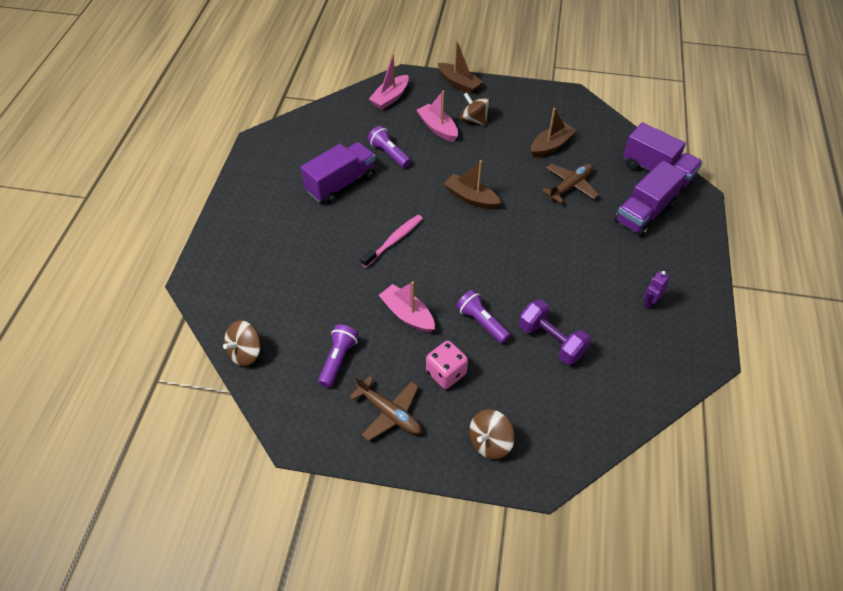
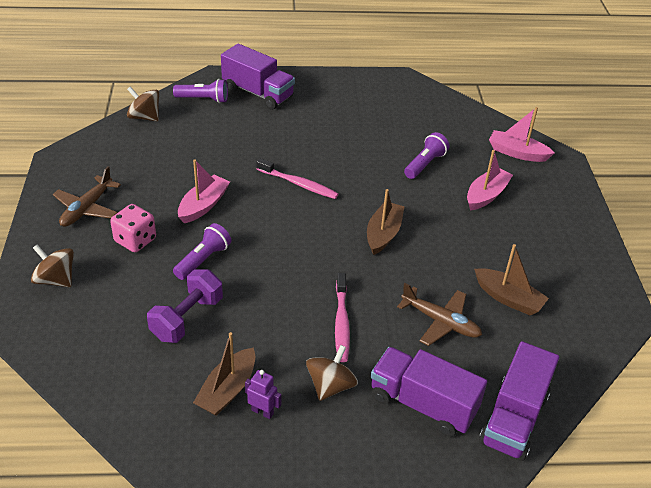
camera: 75 degrees right, 10 degrees down
(338, 360) = (143, 169): purple flashlight -> purple flashlight (203, 99)
(341, 184) = (365, 138): purple truck -> purple truck (258, 93)
(459, 83) = (578, 204): brown boat -> brown boat (227, 390)
(474, 120) = (518, 223): brown spinning top -> brown spinning top (330, 386)
(565, 242) = (341, 322): none -> pink toothbrush

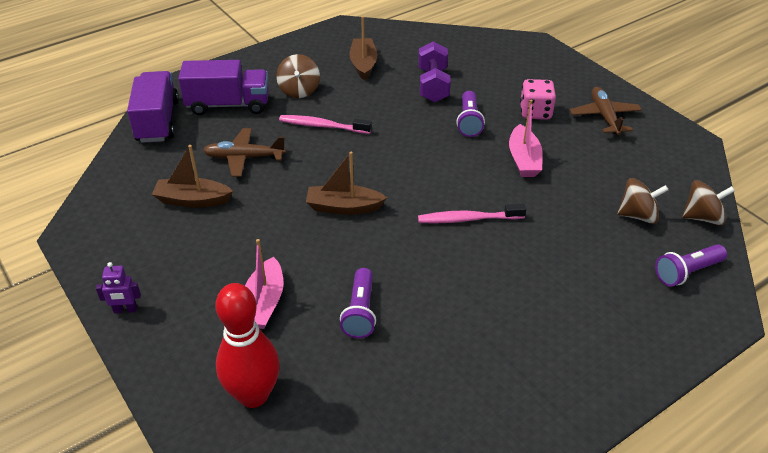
camera: 150 degrees right, 0 degrees up
(56, 279) = (547, 70): brown spinning top -> brown spinning top (637, 215)
(258, 93) = (648, 317): purple truck -> none
(262, 412) = (331, 64): purple robot -> purple robot (125, 310)
(341, 322) = (322, 126): pink toothbrush -> pink toothbrush turned 45 degrees counterclockwise
(383, 234) = (344, 207): brown boat -> brown boat turned 105 degrees clockwise
(517, 153) = (253, 395): pink boat -> red bowling pin

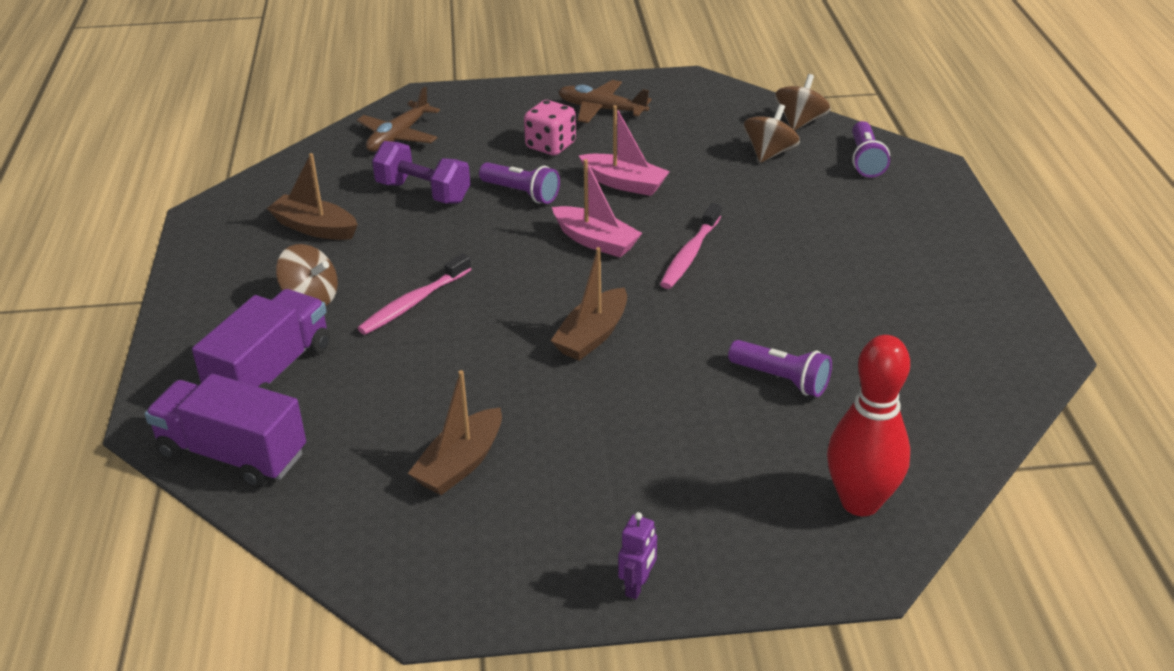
camera: 60 degrees left, 5 degrees down
(244, 158) = (412, 390): brown plane -> brown plane (398, 136)
(264, 303) = (714, 452): pink boat -> pink boat (596, 241)

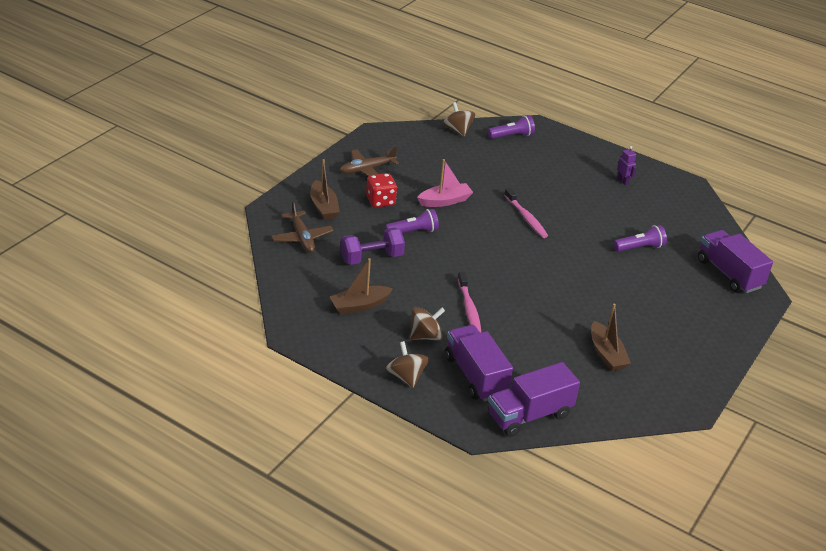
camera: 55 degrees left, 0 degrees up
(550, 146) = (380, 201): pink dice -> red dice
(592, 335) = (556, 274): brown boat -> brown boat (323, 207)
(596, 241) = (483, 234): pink boat -> none
(637, 586) = (724, 348): purple robot -> purple robot (623, 181)
(769, 153) = (473, 153): brown spinning top -> brown spinning top (406, 377)
(860, 502) = (729, 274): red bowling pin -> purple truck
(865, 160) = (511, 136): purple flashlight -> purple flashlight turned 60 degrees counterclockwise

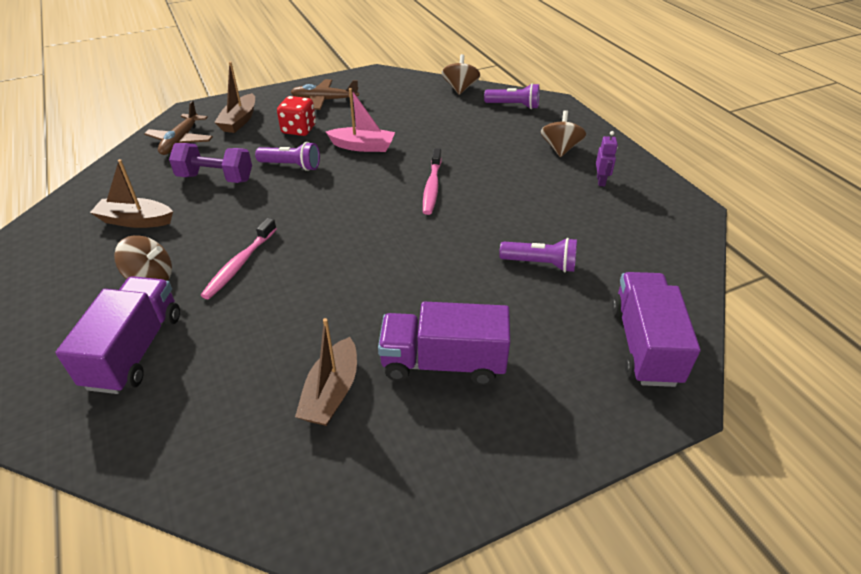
camera: 35 degrees right, 5 degrees up
(406, 377) = (64, 318): brown spinning top -> brown spinning top (560, 149)
(529, 415) = (122, 438): purple truck -> purple truck (443, 363)

